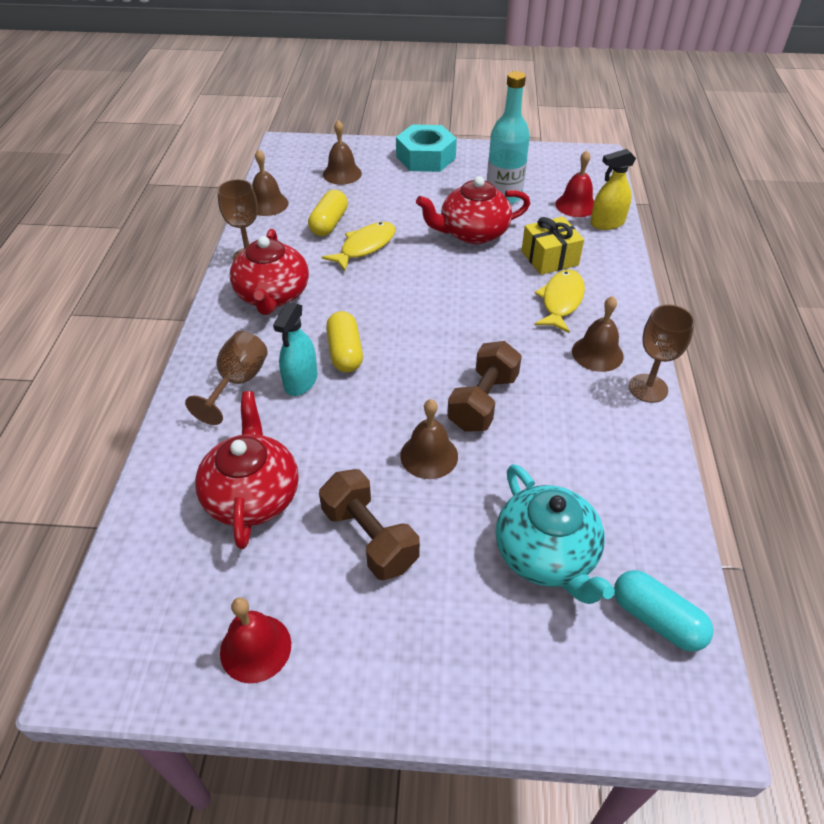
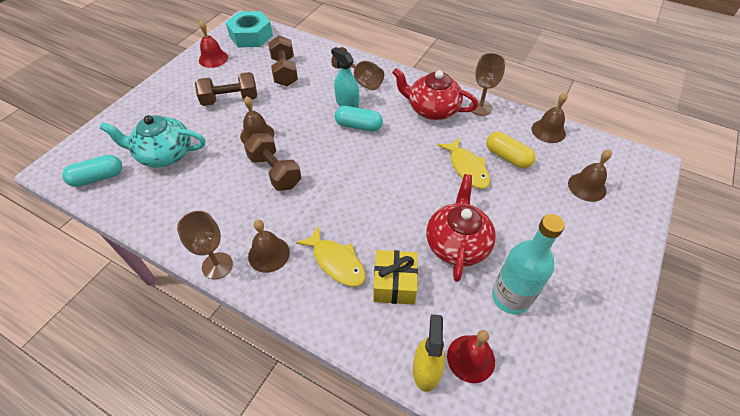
camera: 115 degrees right, 5 degrees up
(252, 495) = (285, 72): red teapot -> brown dumbbell
(345, 352) = (358, 126): yellow capsule -> turquoise capsule
(425, 157) = (607, 261): turquoise nut -> turquoise nut (251, 36)

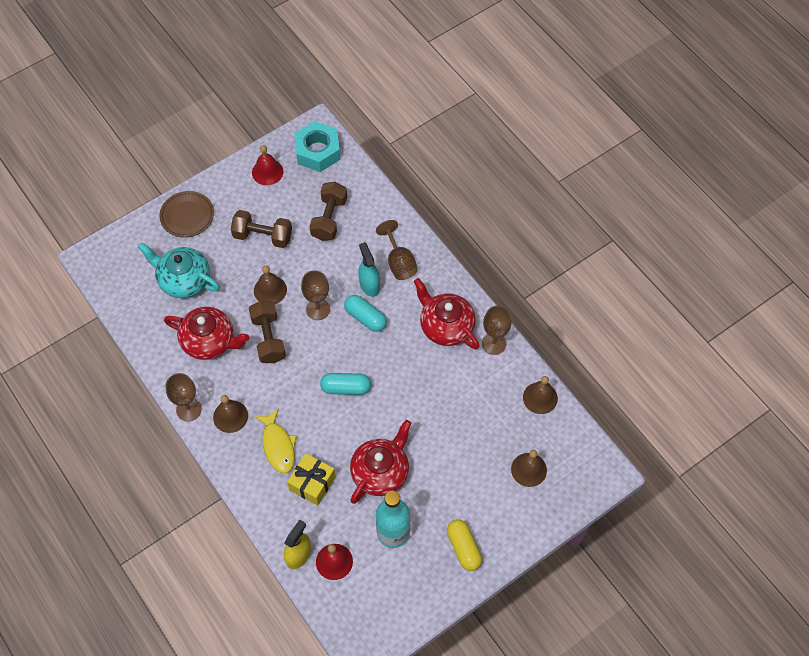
camera: 25 degrees right, 10 degrees up
(98, 178) = (123, 283): turquoise capsule -> turquoise capsule (346, 388)
(149, 107) = (187, 216): none -> brown plate
(214, 195) = (209, 341): none -> red teapot
(311, 134) = (318, 309): none -> brown goblet
(467, 168) = (435, 405): yellow fish -> none
(507, 157) = (480, 409): yellow capsule -> yellow capsule (463, 548)

